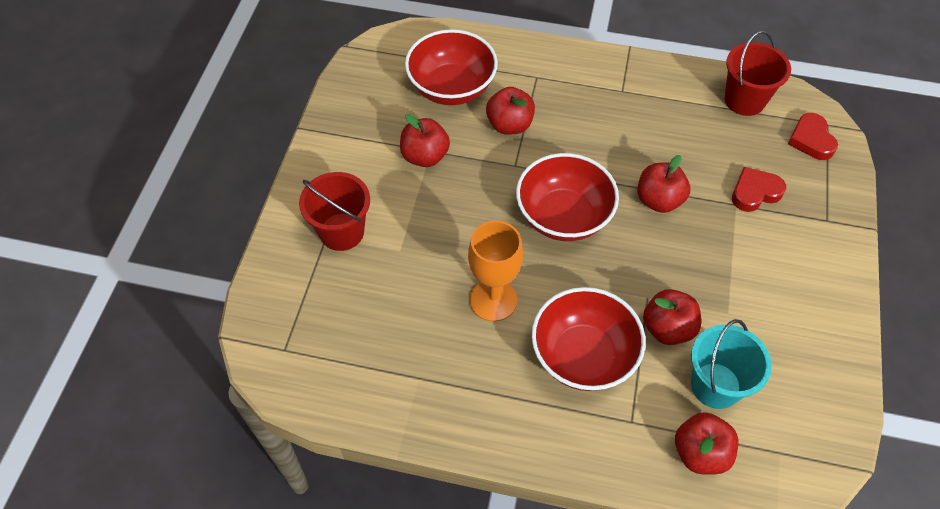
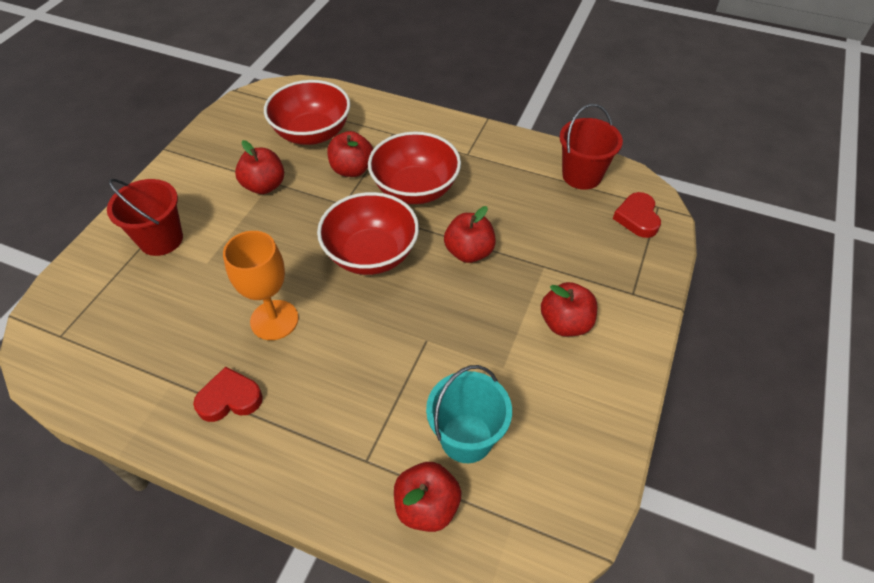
camera: 10 degrees right, 5 degrees down
(583, 356) = (341, 387): red bowl -> red bowl (415, 189)
(667, 328) = (436, 373): red apple -> red apple (565, 323)
(755, 192) = (566, 258): red heart -> red heart (230, 399)

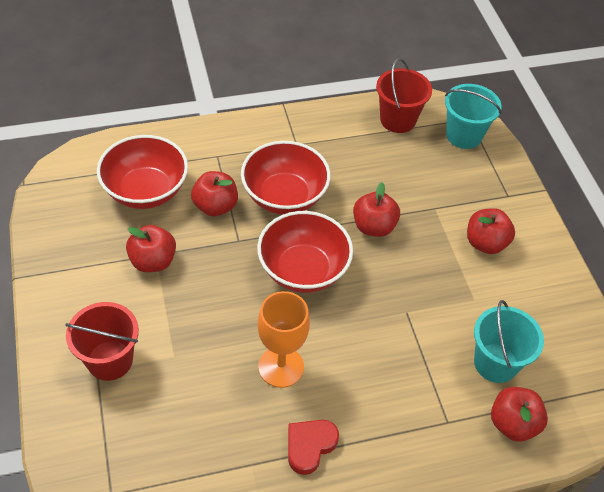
camera: 40 degrees left, 0 degrees up
(637, 218) = (464, 135): red heart -> turquoise bucket

